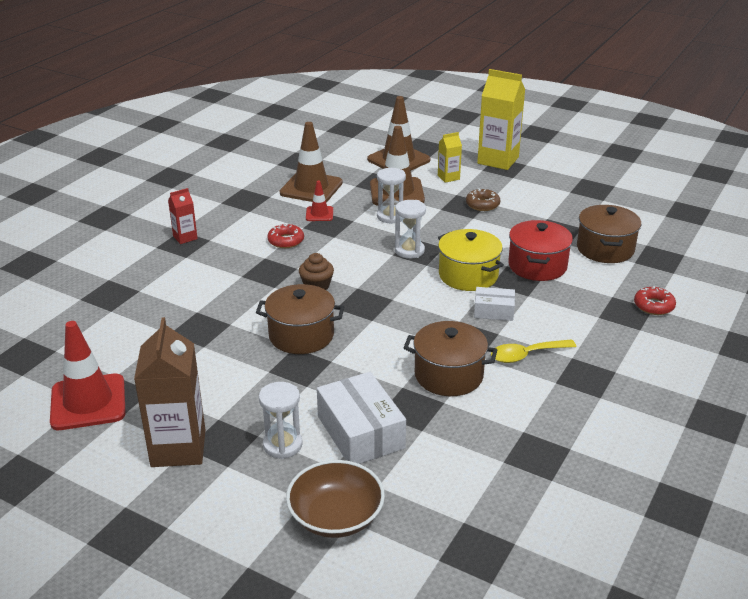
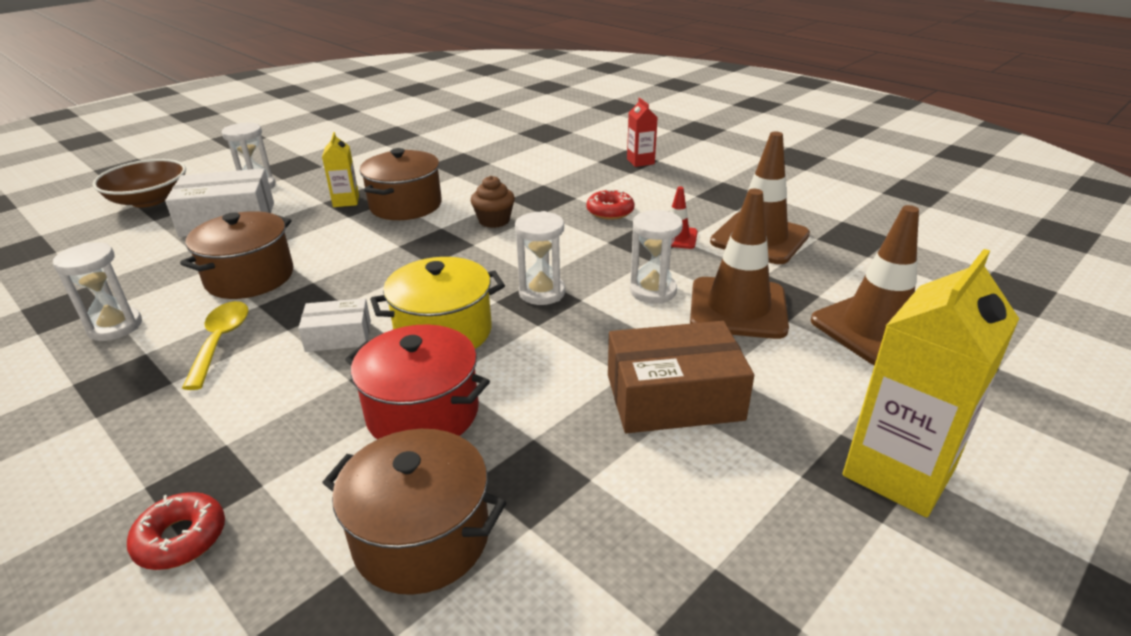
camera: 105 degrees right, 0 degrees up
(88, 402) = (394, 127): red traffic cone -> none
(178, 448) = (304, 152): brown carton -> none
(448, 177) = (799, 376): yellow carton -> yellow carton (346, 201)
(482, 204) = (674, 397): brown donut -> brown box
(493, 311) = (338, 336): white box -> white box turned 60 degrees clockwise
(540, 412) = (115, 327): none -> white hourglass

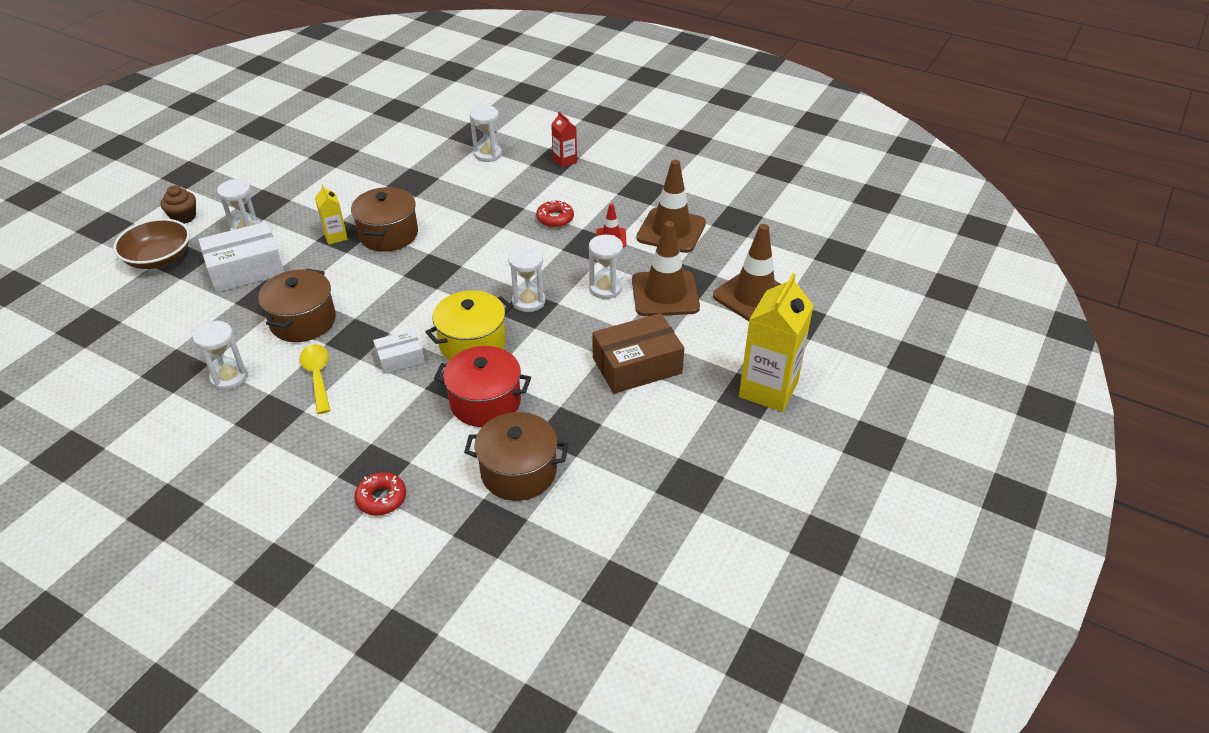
camera: 15 degrees left, 10 degrees up
(494, 220) = (468, 240): brown cupcake -> brown cupcake (183, 217)
(554, 149) = (488, 154): none -> white hourglass

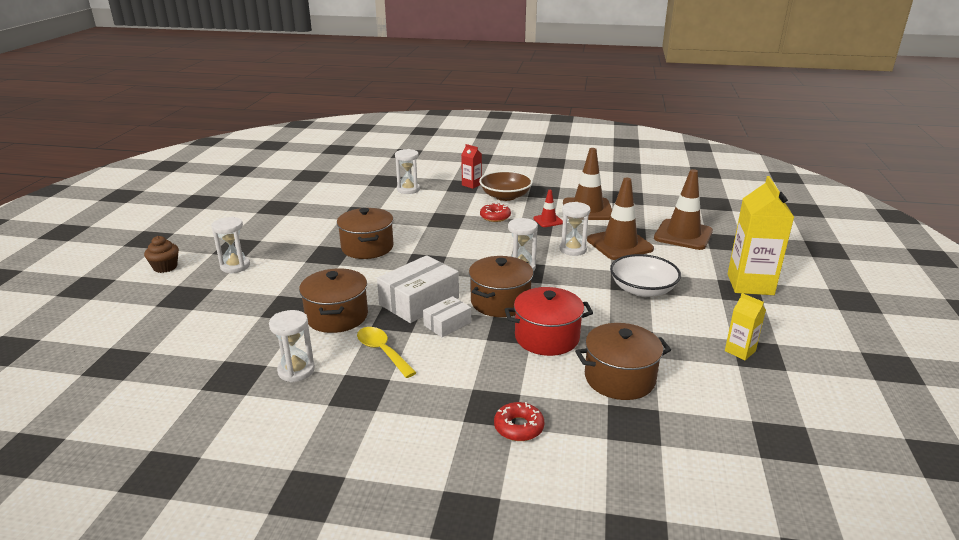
camera: 20 degrees left, 15 degrees down
(159, 258) = (160, 299): brown bowl -> brown bowl (505, 196)
(246, 269) = (254, 291): white box -> white box (419, 301)
(335, 236) = (321, 256): yellow carton -> yellow carton (740, 351)
(472, 343) = (500, 302): yellow pot -> brown pot
(637, 365) = (642, 289): brown box -> white bowl

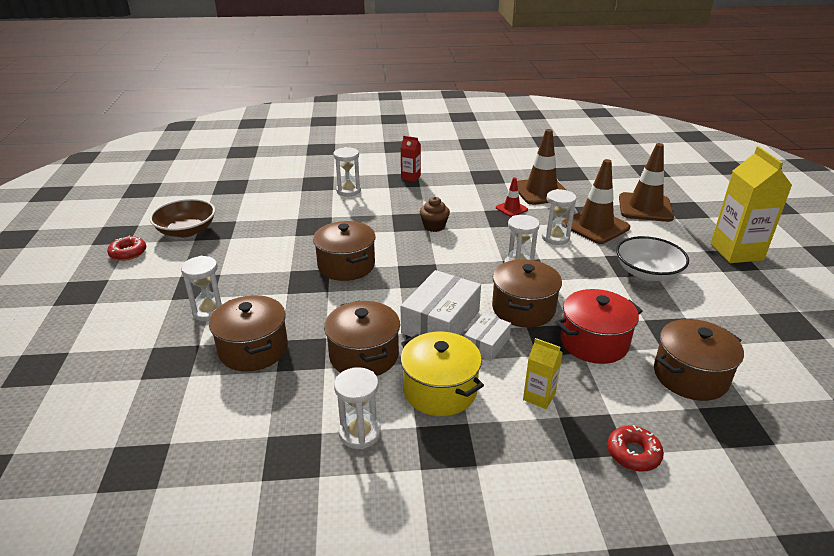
camera: 15 degrees left, 5 degrees up
(165, 267) = (124, 326): brown cupcake -> brown cupcake (434, 226)
(252, 298) = (253, 349): none -> brown pot
(382, 351) = (440, 390): yellow spoon -> yellow pot
(495, 217) = (457, 211): red donut -> red donut (128, 253)
(505, 196) = (453, 186): brown bowl -> brown bowl (186, 231)
(740, 351) = (774, 325): yellow carton -> yellow carton (539, 397)

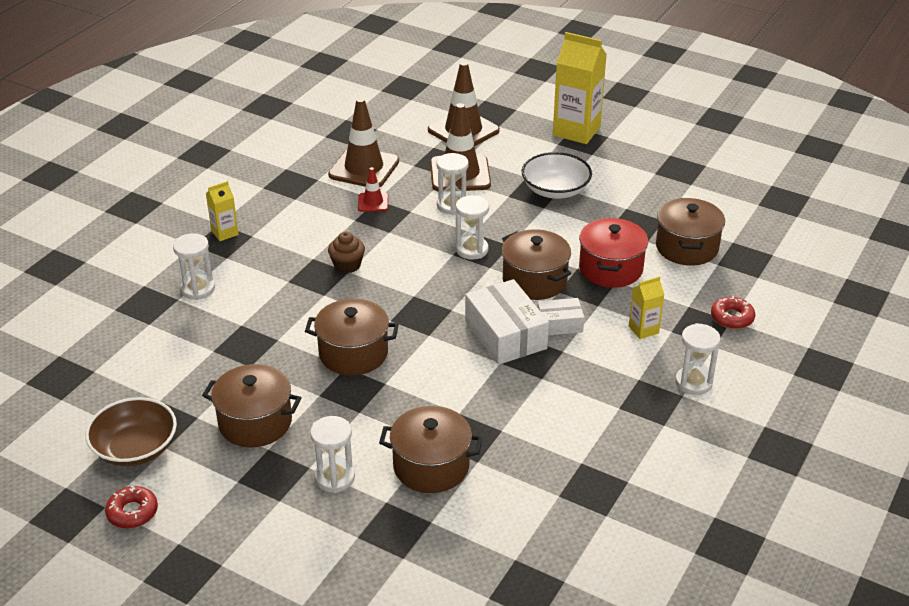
camera: 55 degrees left, 5 degrees up
(359, 433) = (600, 441): white hourglass -> white hourglass (693, 383)
(364, 355) = (507, 400): brown pot -> brown pot (255, 422)
(410, 177) = (224, 233): red carton -> yellow carton
(440, 390) = (591, 376): yellow pot -> none
(486, 344) = (559, 324): white box -> white box turned 75 degrees counterclockwise

